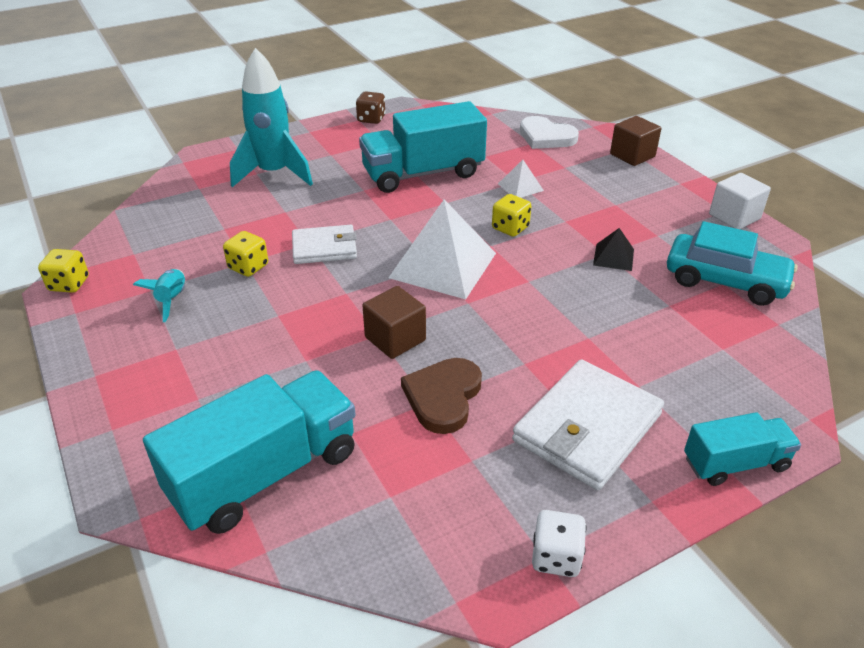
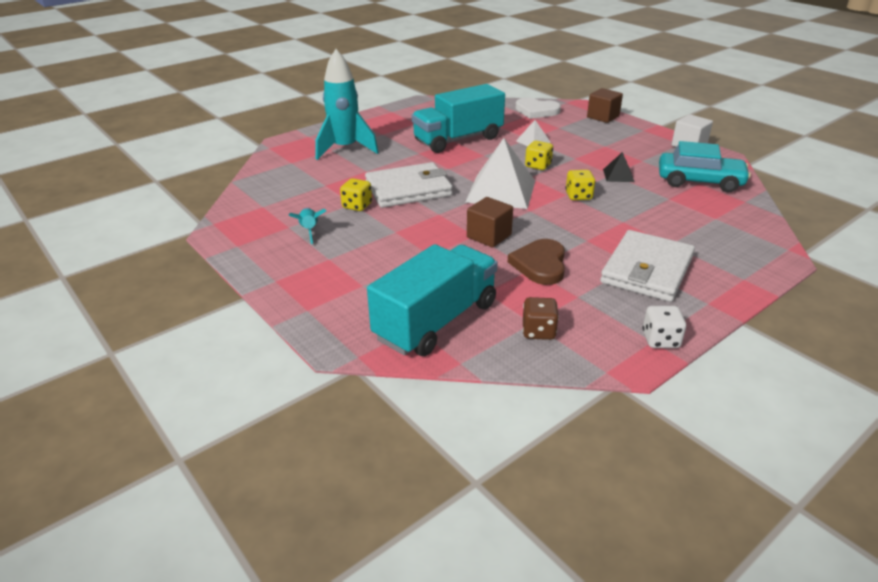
camera: 10 degrees left, 5 degrees down
(69, 284) = (222, 229): yellow dice -> yellow dice (578, 196)
(324, 248) = (408, 189): white wallet -> white wallet, size x1.59
(371, 119) = (401, 110): brown dice -> brown dice (538, 331)
(735, 463) = (752, 277): turquoise truck -> none

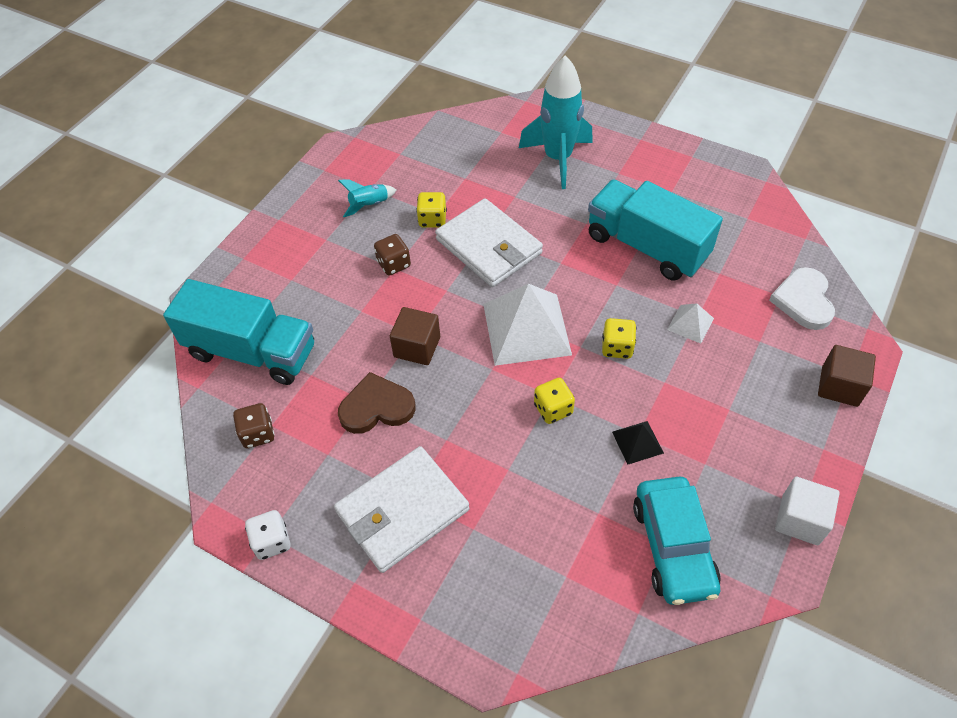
camera: 70 degrees right, 20 degrees up
(391, 231) = (394, 264): none -> brown dice
(647, 270) = (402, 511): white wallet -> white wallet turned 45 degrees counterclockwise

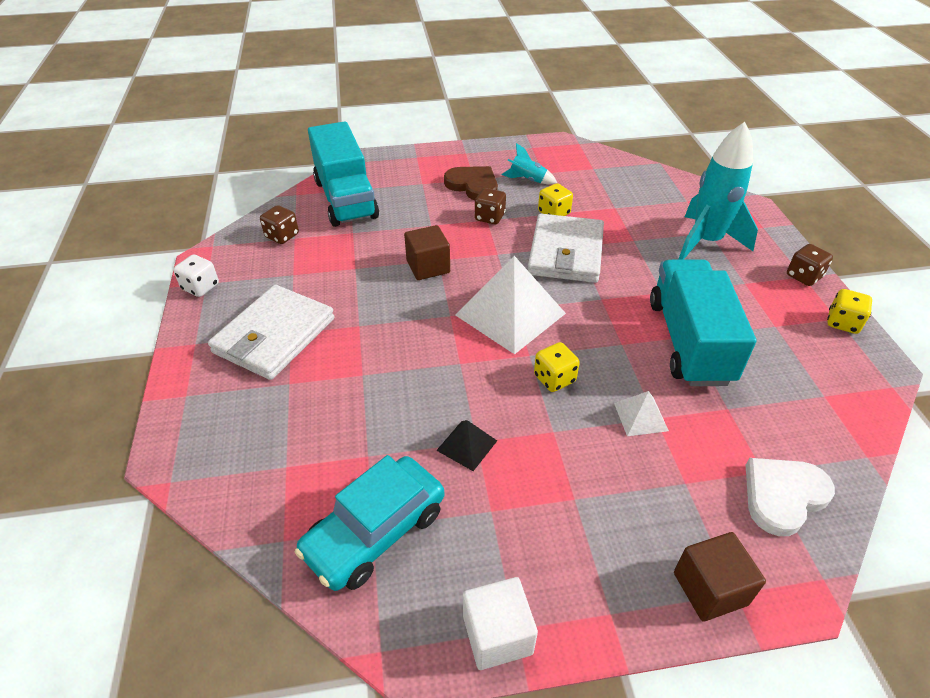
camera: 50 degrees right, 10 degrees down
(376, 407) = (354, 275): brown heart -> brown heart (473, 185)
(402, 511) = (274, 335): white wallet -> white wallet turned 75 degrees counterclockwise
(553, 409) = (447, 371): yellow dice -> yellow dice (842, 323)
(640, 139) = (803, 276): none -> brown dice

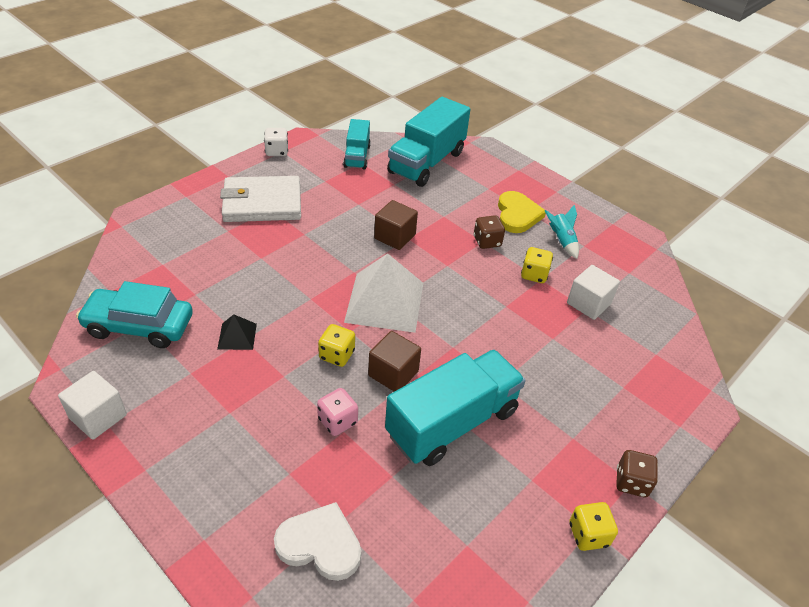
camera: 50 degrees right, 0 degrees up
(282, 236) = (357, 156): brown dice -> turquoise truck
(473, 185) = (517, 215): brown heart -> yellow heart
(566, 252) = (489, 303): white wallet -> none
(610, 203) = (588, 303): none -> white cube
(640, 416) = (337, 421): white pyramid -> pink dice
(706, 242) = (605, 389): turquoise rocket -> none
(710, 588) = (198, 521): brown cube -> brown cube (393, 373)

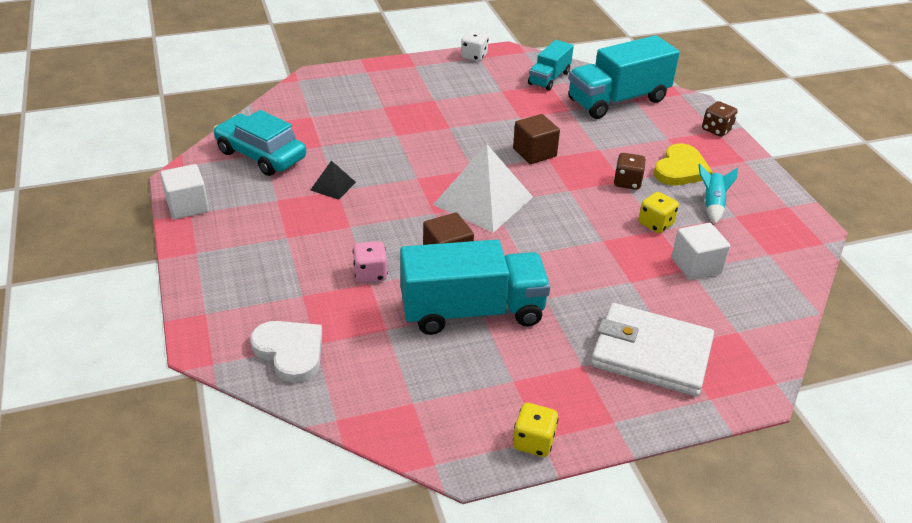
camera: 30 degrees right, 5 degrees down
(262, 203) = (429, 93): white wallet -> white wallet (651, 353)
(337, 355) = (407, 226): yellow dice -> none
(631, 482) = (614, 421): brown dice -> brown dice (716, 130)

